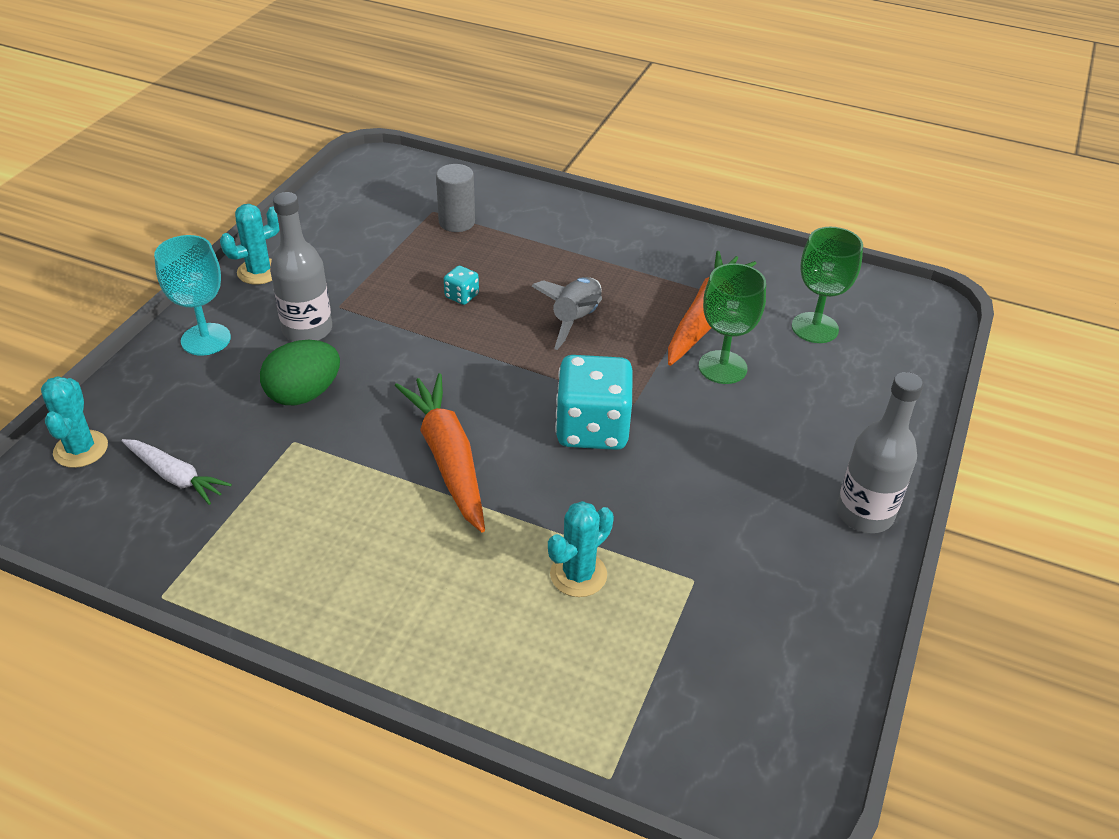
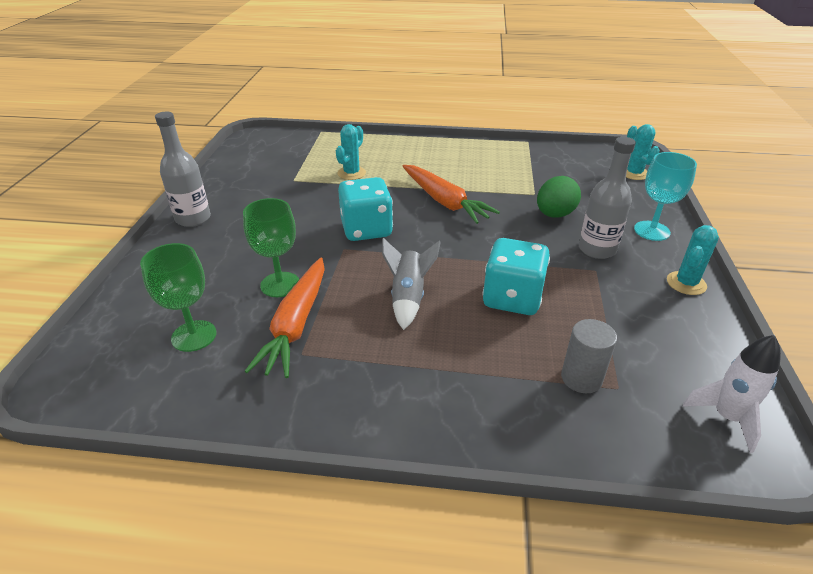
camera: 165 degrees right, 5 degrees down
(175, 477) = (574, 172): white carrot -> none
(371, 180) = (726, 417): none -> white rocket
(461, 296) = (512, 298): turquoise dice -> turquoise dice, size x2.30

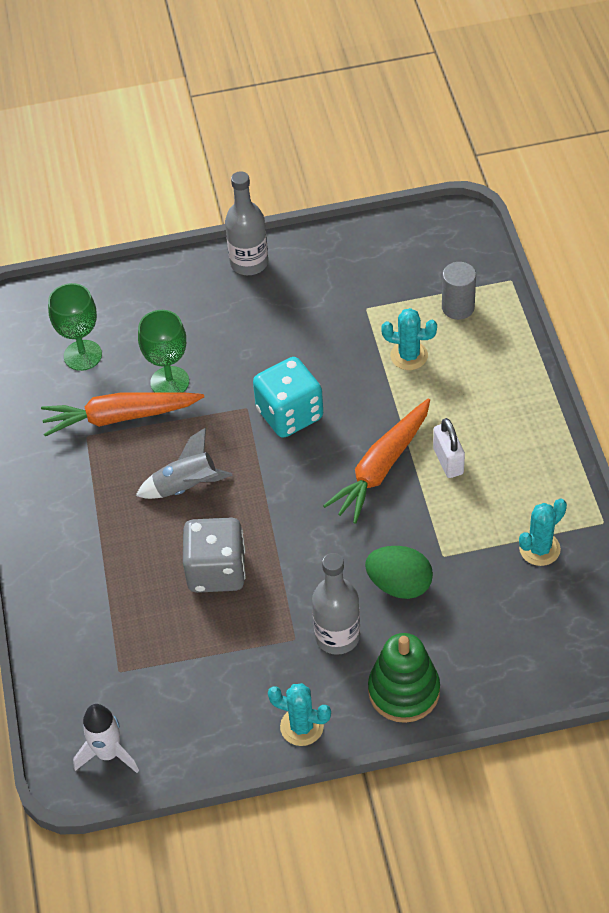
camera: 75 degrees right, 15 degrees up
(453, 177) = (448, 461): none -> white padlock
(512, 298) = (216, 571): turquoise dice -> grey dice
(581, 378) = (121, 642): grey cylinder -> grey cylinder (458, 307)
(634, 173) = (559, 665): turquoise cactus -> turquoise cactus (539, 549)
(651, 231) = (404, 691): turquoise goblet -> green stacking toy

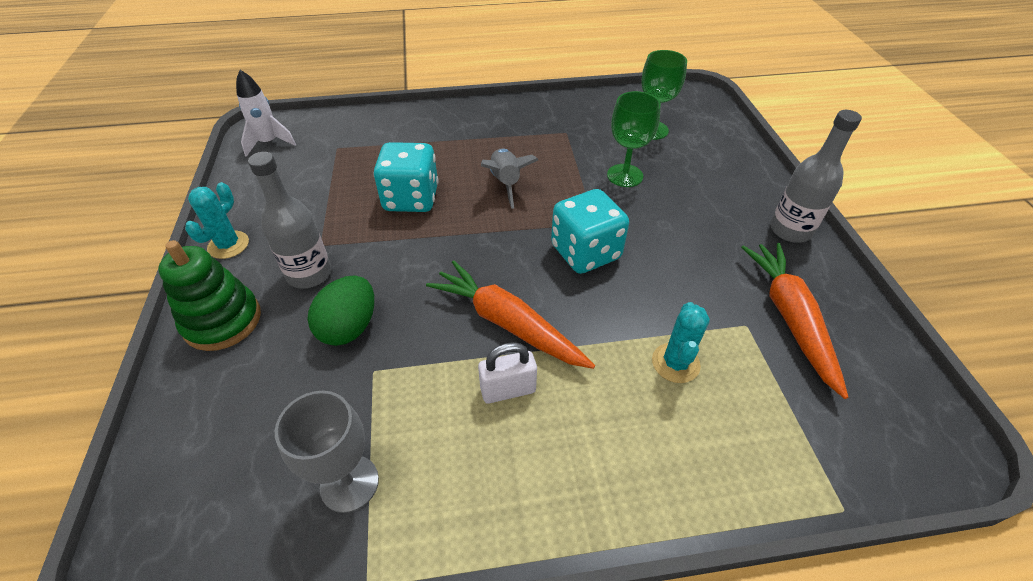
camera: 90 degrees right, 5 degrees down
(120, 417) = (585, 148): orange carrot -> orange carrot (790, 318)
(216, 571) = (411, 199): grey dice -> turquoise dice
(458, 307) = (770, 428): grey cylinder -> none
(539, 549) = (349, 483): turquoise cactus -> grey goblet

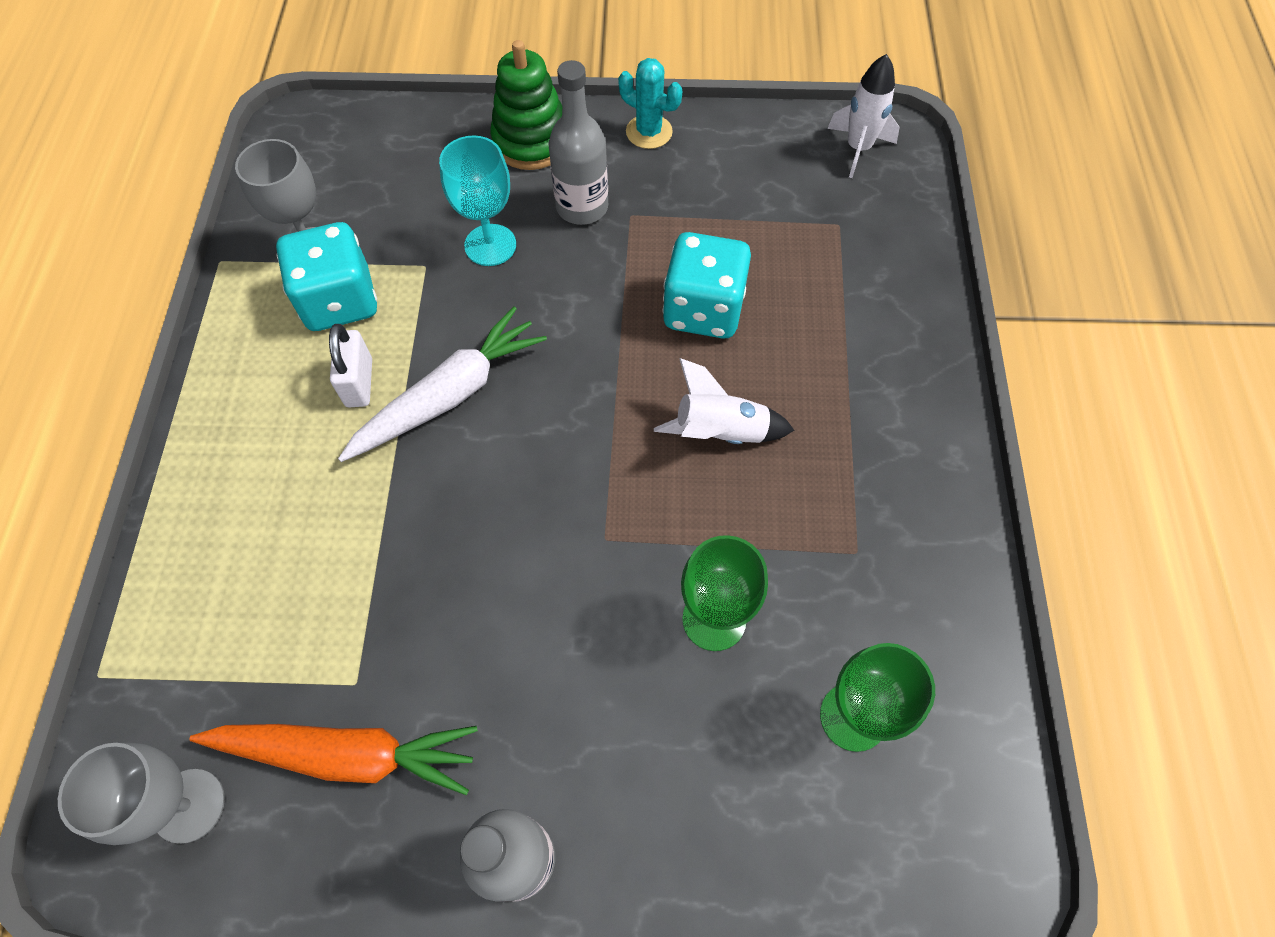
camera: 100 degrees right, 15 degrees up
(349, 327) = (490, 245): green egg -> turquoise goblet
(505, 183) = (720, 432): grey rocket -> white rocket
(507, 323) = (449, 395): orange carrot -> white carrot
(585, 252) = (545, 511): turquoise dice -> turquoise dice (339, 301)
(675, 363) = (331, 568): turquoise cactus -> none
(879, 400) = (189, 805): none -> grey goblet

